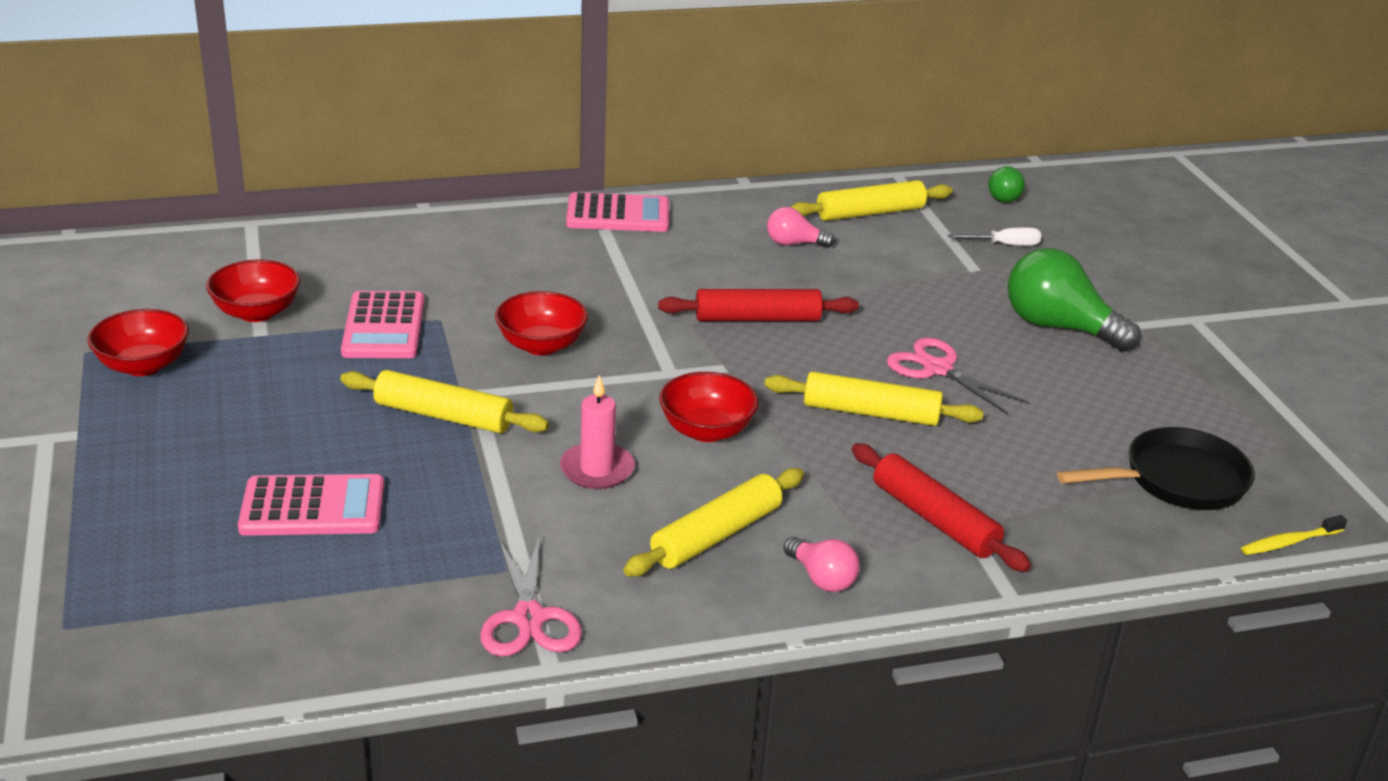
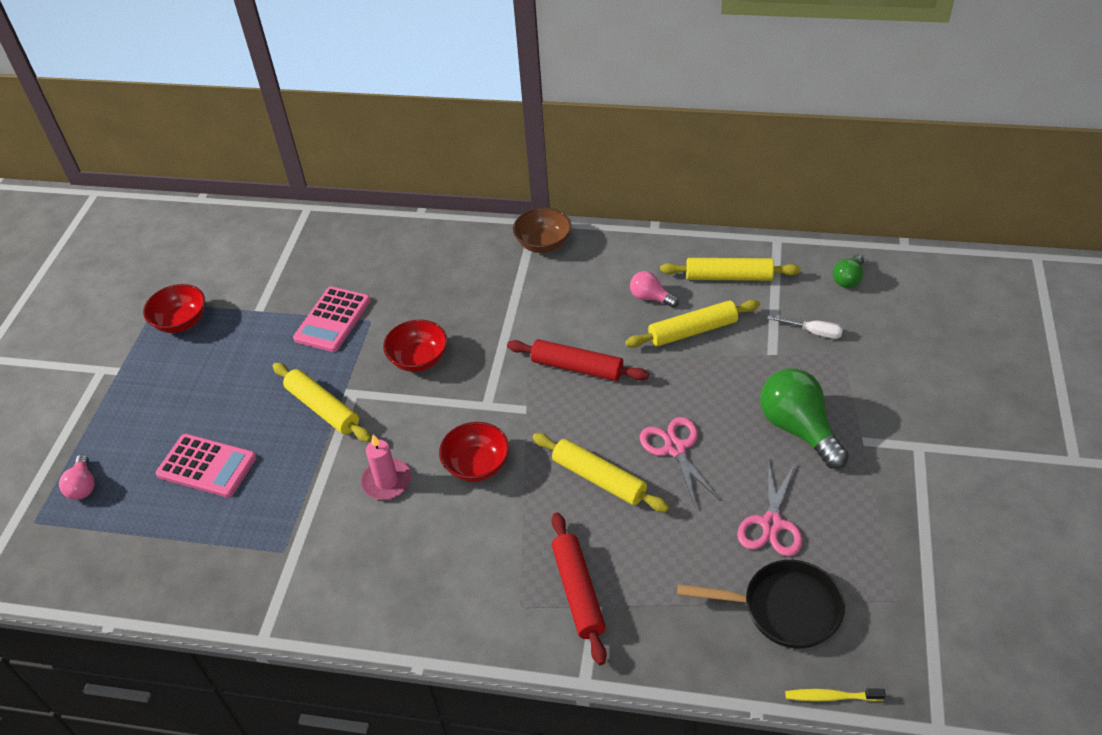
camera: 30 degrees right, 15 degrees up
(256, 312) = (267, 290): red bowl -> none
(528, 619) = (272, 596): pink scissors -> pink scissors (771, 524)
(618, 215) = (543, 244): pink calculator -> brown bowl
(716, 535) = (425, 561): yellow rolling pin -> yellow rolling pin (692, 331)
(821, 578) = (468, 621): pink light bulb -> pink light bulb (83, 486)

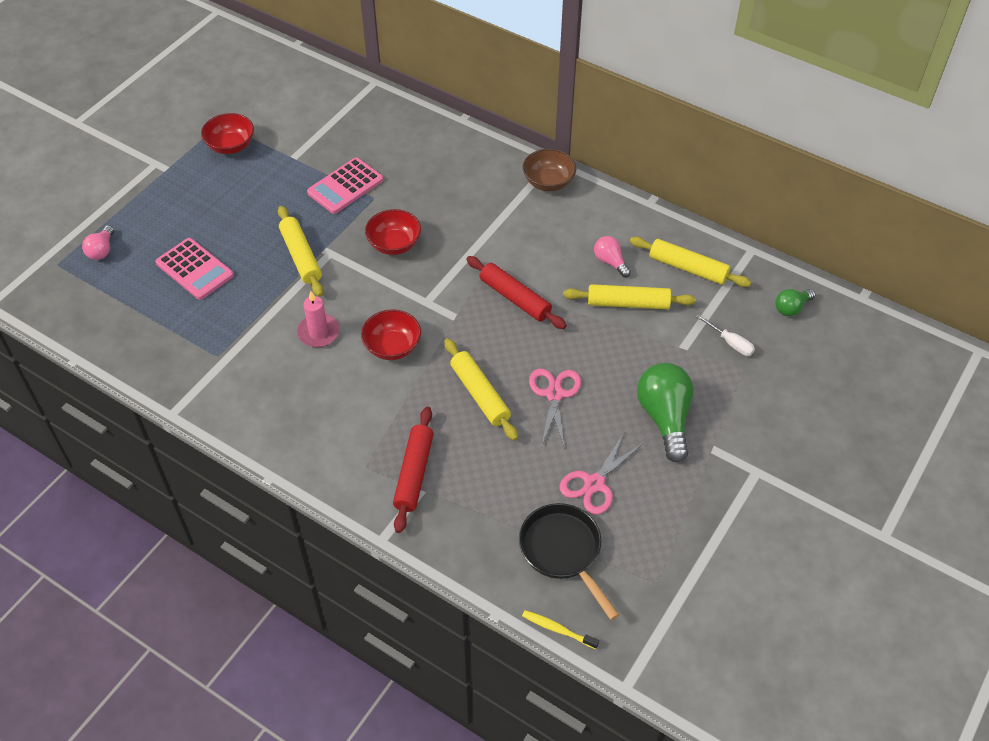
camera: 20 degrees right, 5 degrees up
(784, 609) = (563, 551): black pan -> black pan turned 150 degrees counterclockwise

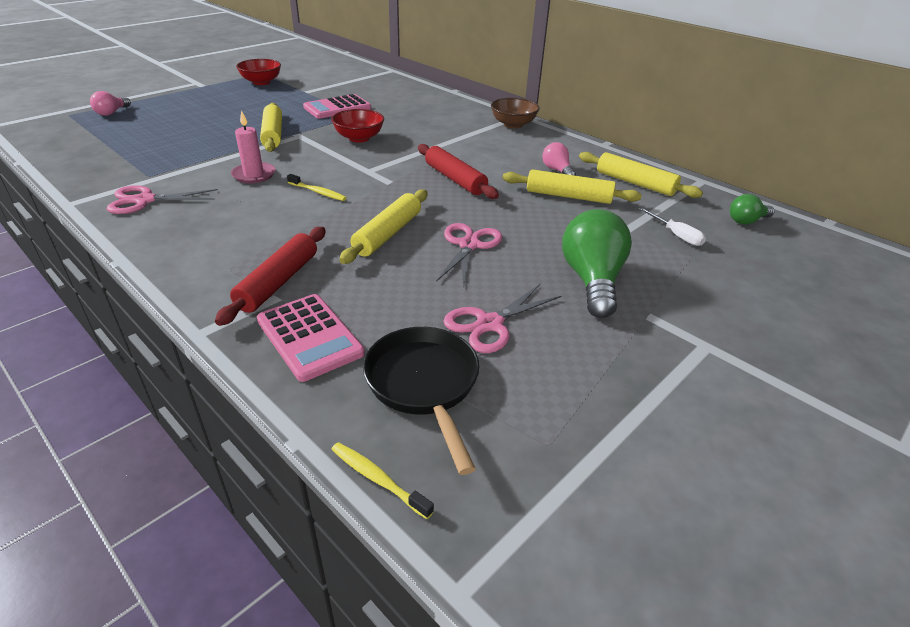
camera: 10 degrees right, 15 degrees down
(194, 269) = (177, 130): pink calculator -> pink calculator (309, 337)
(238, 394) = (144, 200): none -> pink scissors
(392, 347) = (317, 192): red bowl -> yellow toothbrush
(480, 394) = (388, 234): yellow rolling pin -> yellow rolling pin turned 45 degrees clockwise

